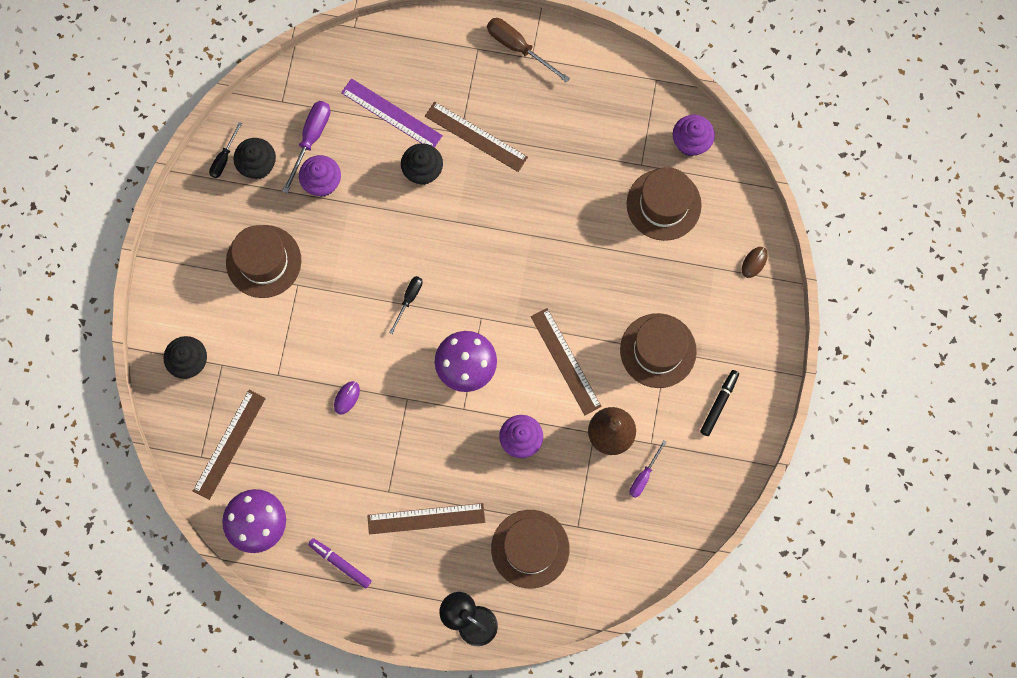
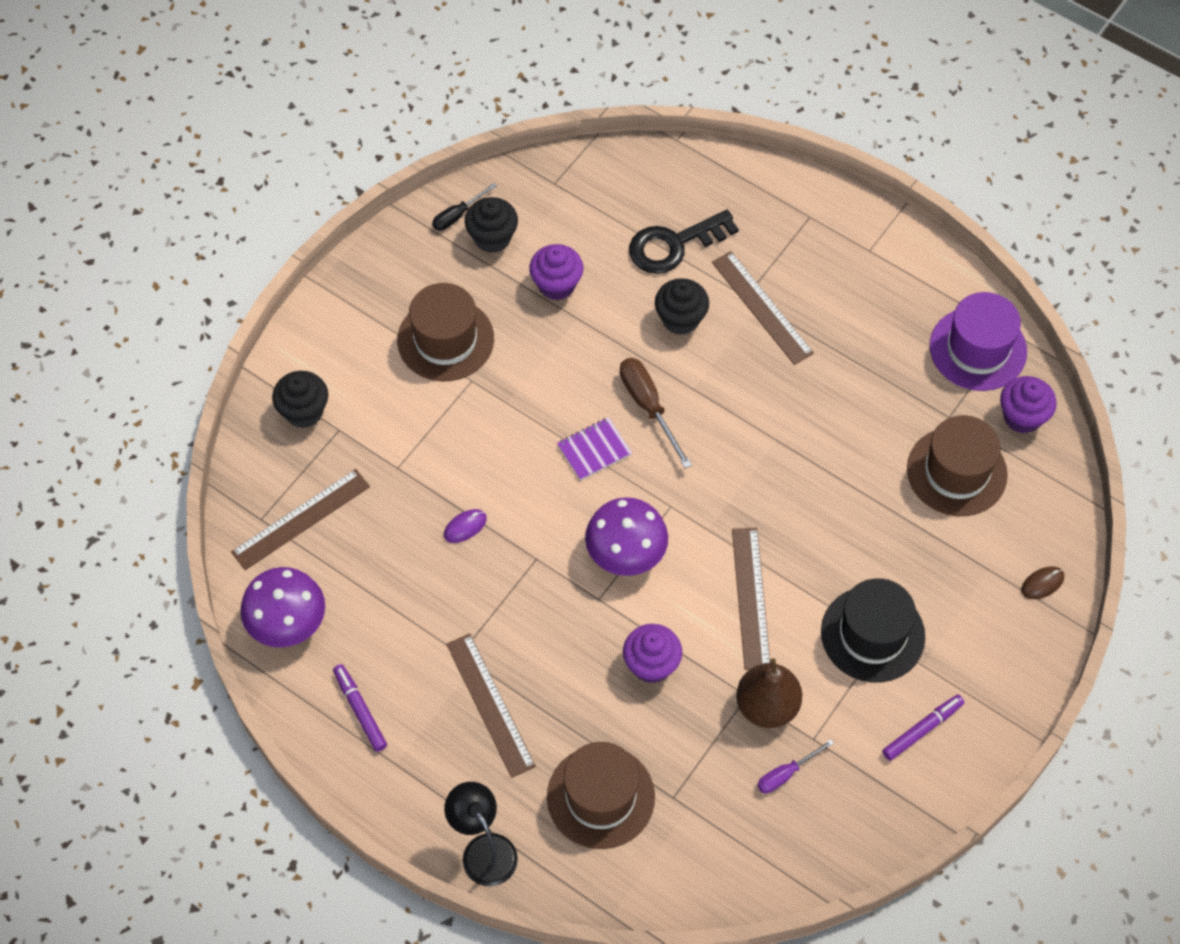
camera: 25 degrees right, 15 degrees down
(311, 139) = (567, 234): purple screwdriver -> none
(391, 114) = (674, 245): purple ruler -> black key
(409, 299) = (594, 450): black screwdriver -> purple notebook
(426, 518) = (490, 704): brown ruler -> brown ruler turned 45 degrees clockwise
(518, 47) = (859, 233): brown screwdriver -> brown screwdriver (648, 406)
(639, 103) = (978, 349): none -> purple hat
(658, 350) = (872, 634): brown hat -> black hat
(719, 404) = (922, 729): black marker -> purple marker

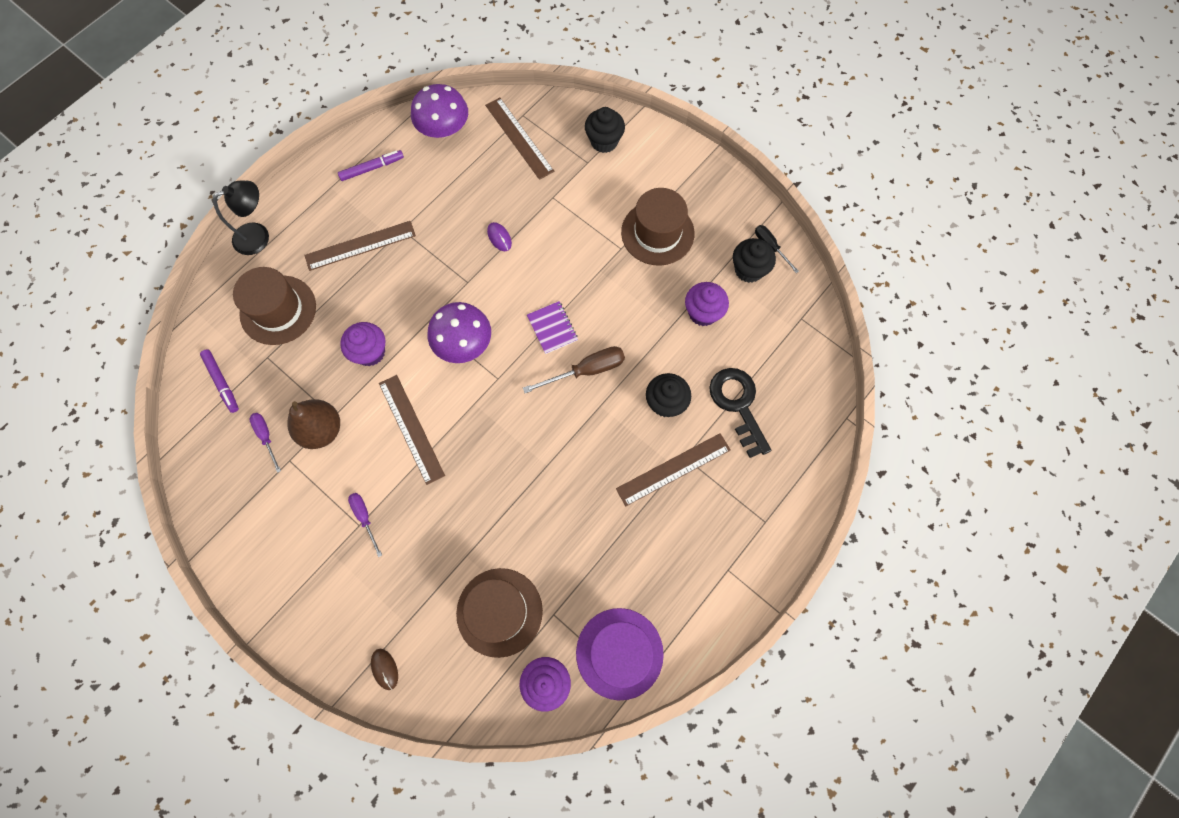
camera: 95 degrees right, 10 degrees up
(750, 598) = (411, 428): brown ruler -> brown ruler turned 60 degrees clockwise
(872, 634) = (365, 518): black hat -> purple screwdriver
(922, 729) = (278, 544): purple marker -> purple marker (222, 382)

